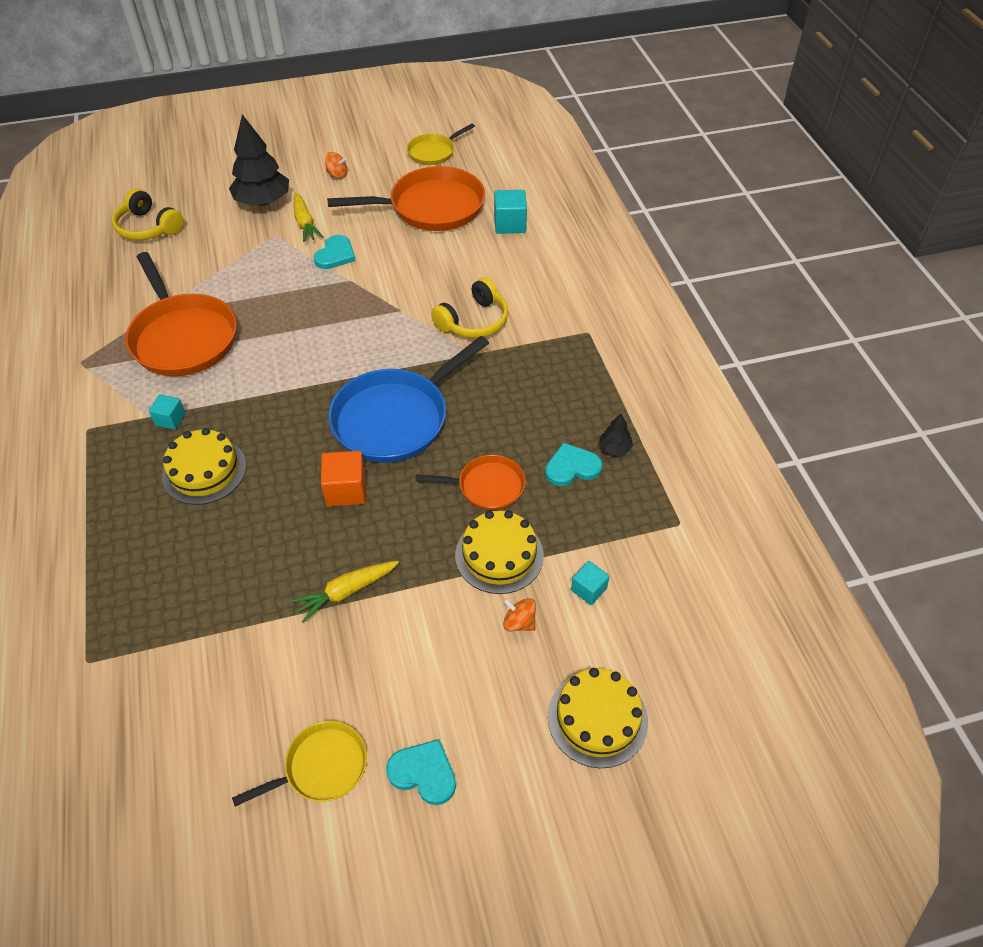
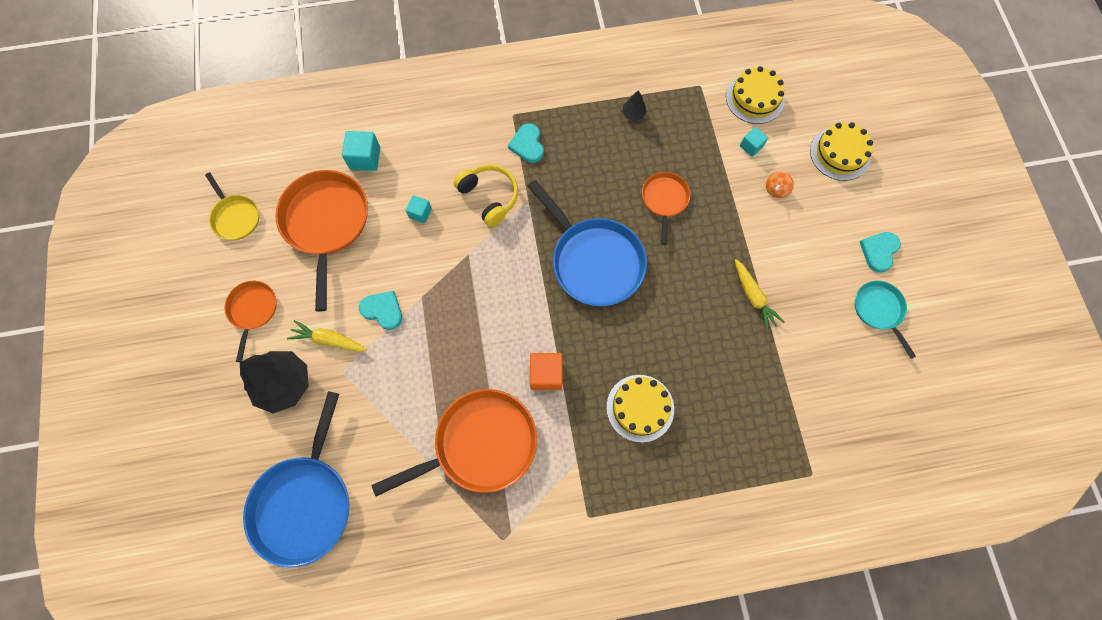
camera: 85 degrees left, 20 degrees up
(148, 227) = (304, 502): yellow headphones -> blue pan
(170, 419) = (582, 443): turquoise cube -> turquoise cube (420, 213)
(305, 223) = (329, 340): yellow carrot -> yellow carrot turned 150 degrees counterclockwise
(321, 767) = (879, 310): yellow pan -> turquoise pan
(337, 174) = (253, 310): orange spinning top -> orange pan
(346, 490) = (664, 298): orange cube -> orange cube (546, 375)
(499, 555) = (724, 197): yellow cake -> yellow cake (755, 98)
(572, 467) = (649, 143): turquoise heart -> turquoise heart (527, 144)

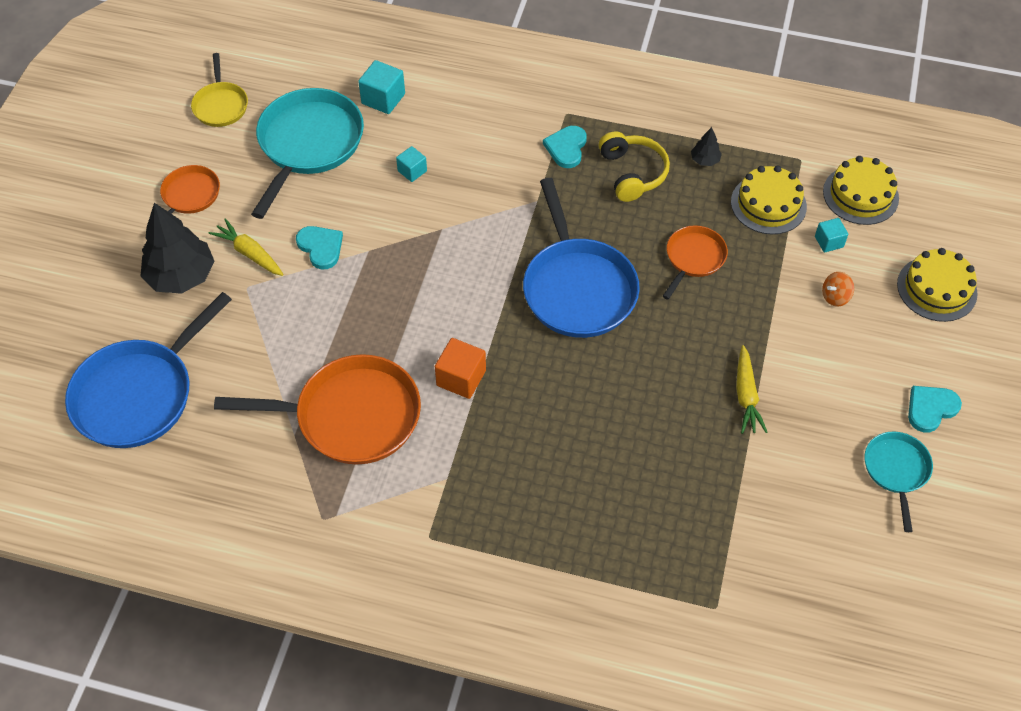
camera: 25 degrees right, 15 degrees down
(326, 223) = (308, 144): orange pan -> turquoise pan
(489, 197) = (495, 183): yellow headphones -> yellow headphones (632, 173)
(640, 408) = (549, 454): yellow cake -> yellow cake (768, 204)

